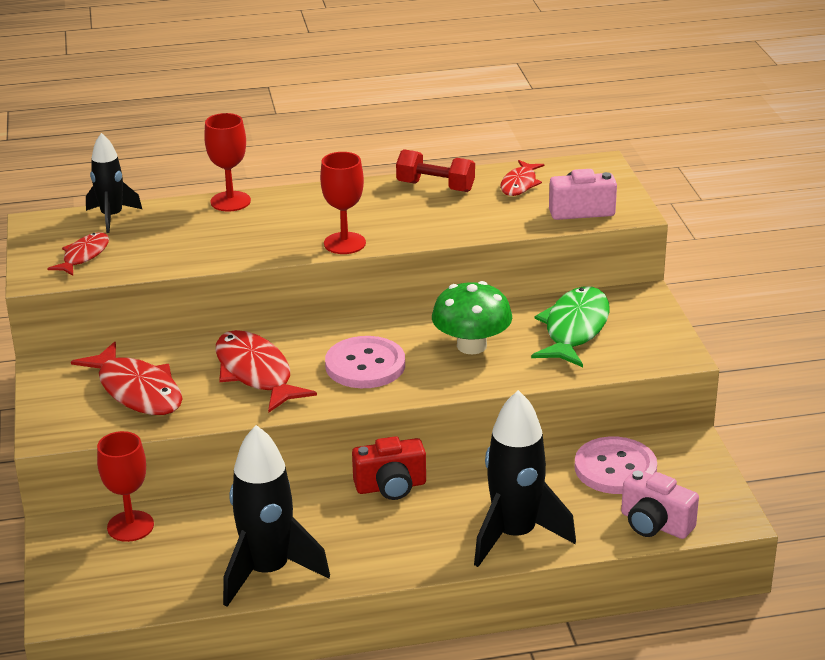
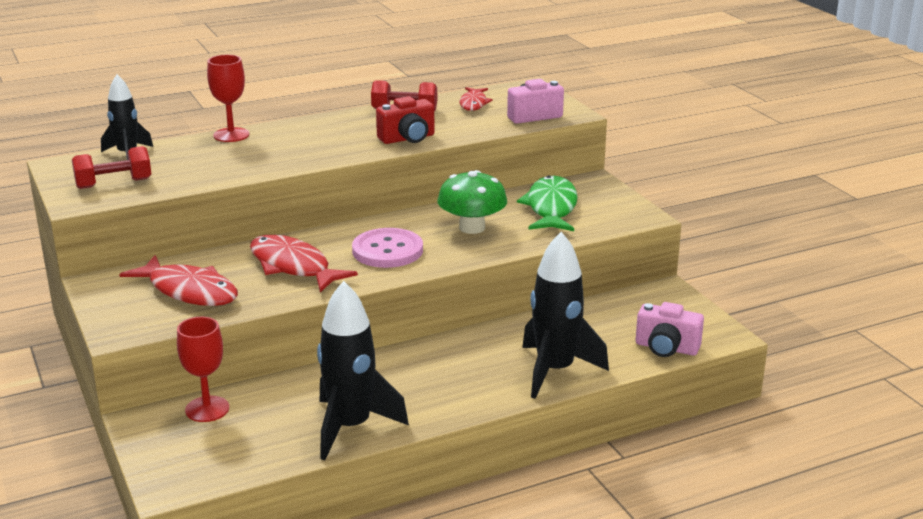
camera: 15 degrees left, 5 degrees down
(84, 256) = (114, 183): red fish -> red dumbbell
(344, 243) = (347, 154): red goblet -> none
(391, 487) = (432, 349): red camera -> red camera (408, 138)
(615, 468) = (614, 312): pink button -> none

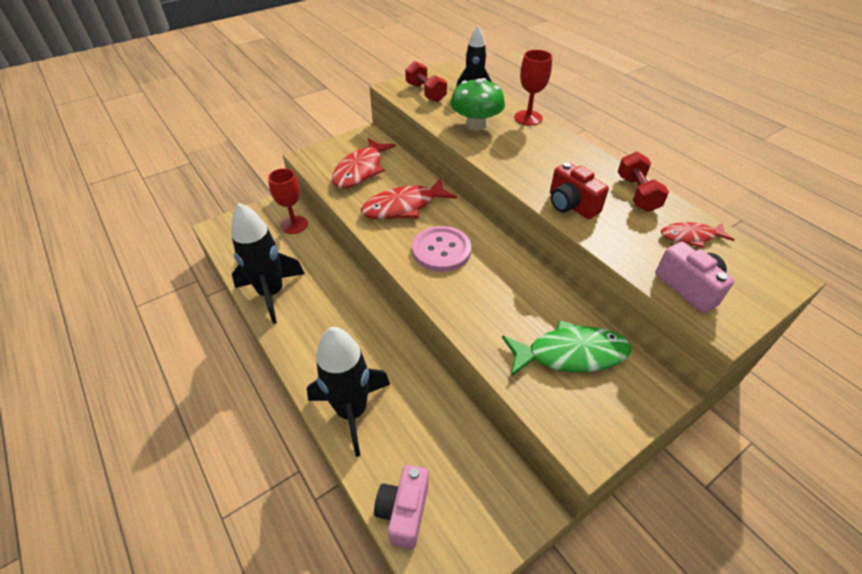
camera: 80 degrees right, 20 degrees up
(293, 266) = (403, 206): red fish -> red fish turned 150 degrees counterclockwise
(472, 228) = (501, 297): green mushroom -> green mushroom (475, 125)

